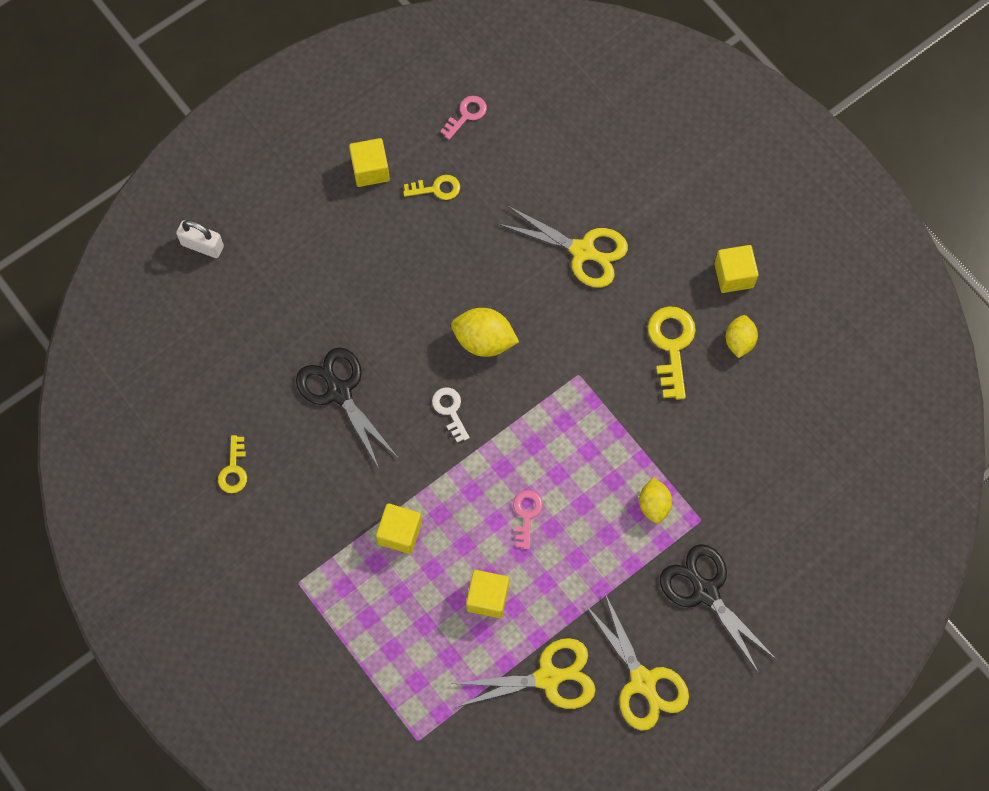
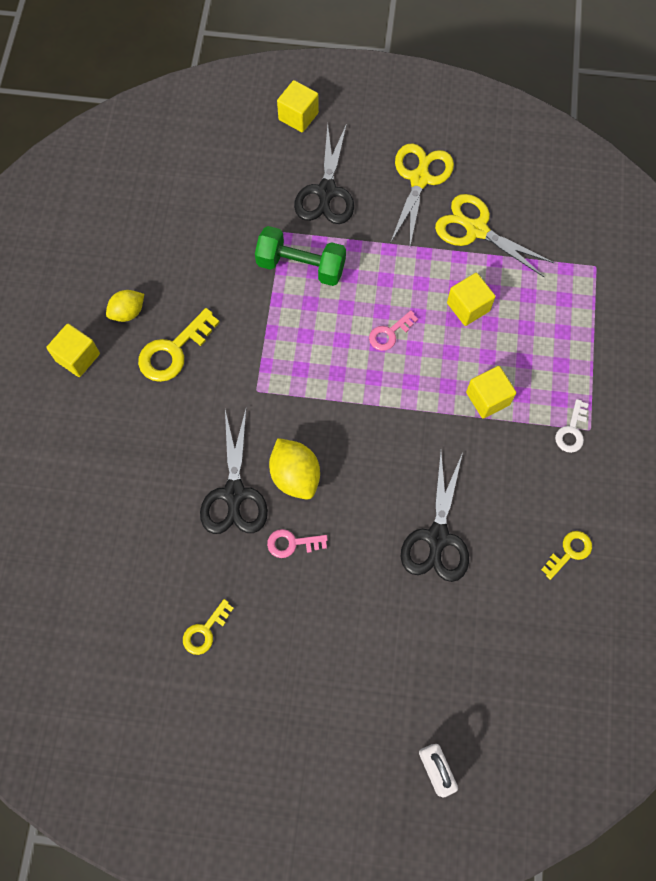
camera: 135 degrees left, 0 degrees up
(370, 170) = (238, 701): yellow cube -> yellow cube (298, 116)
(436, 189) = (205, 631): yellow key -> yellow key turned 90 degrees counterclockwise
(450, 410) = (370, 448): white key -> white key (571, 431)
(466, 115) = (115, 673): pink key -> pink key (292, 543)
(512, 288) = (234, 495): none -> black scissors
(584, 251) = (155, 473): yellow scissors -> none
(654, 505) = (301, 266): yellow lemon -> green dumbbell

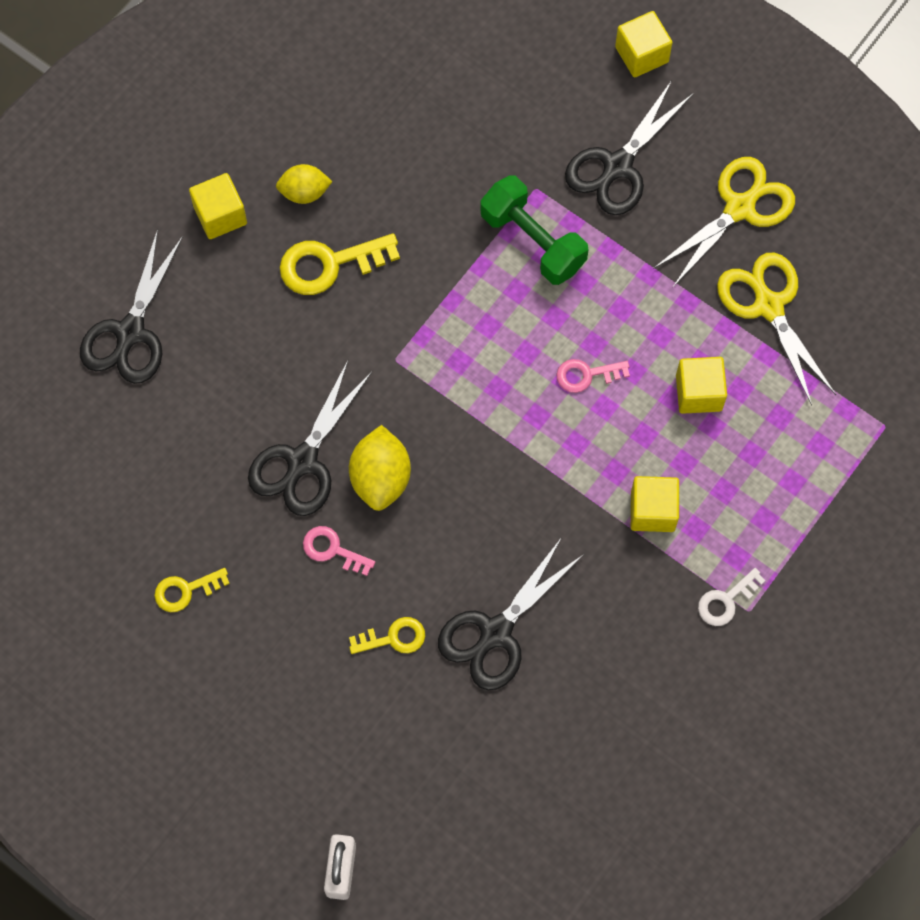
camera: 30 degrees right, 0 degrees up
(59, 471) = (130, 333): none -> black scissors
(569, 552) = (634, 731): yellow key -> yellow key (393, 638)

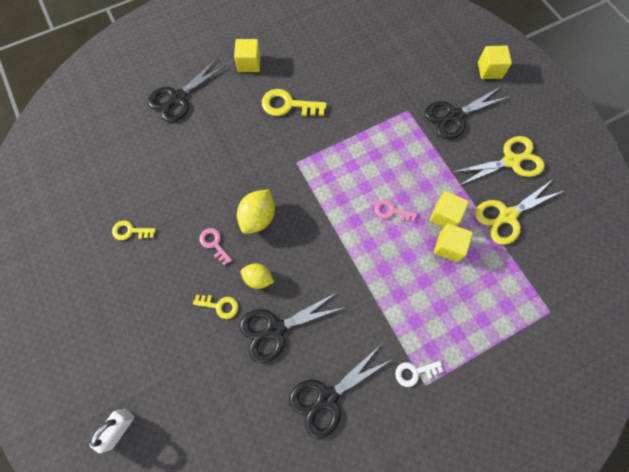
camera: 25 degrees right, 0 degrees up
(302, 462) = (223, 193): black scissors -> black scissors (326, 398)
(304, 192) = (294, 69): yellow lemon -> yellow lemon (258, 279)
(533, 241) = (394, 134): green dumbbell -> none
(652, 511) = (394, 300): yellow cube -> yellow cube (444, 215)
(767, 305) = (506, 216): yellow scissors -> yellow scissors turned 120 degrees counterclockwise

